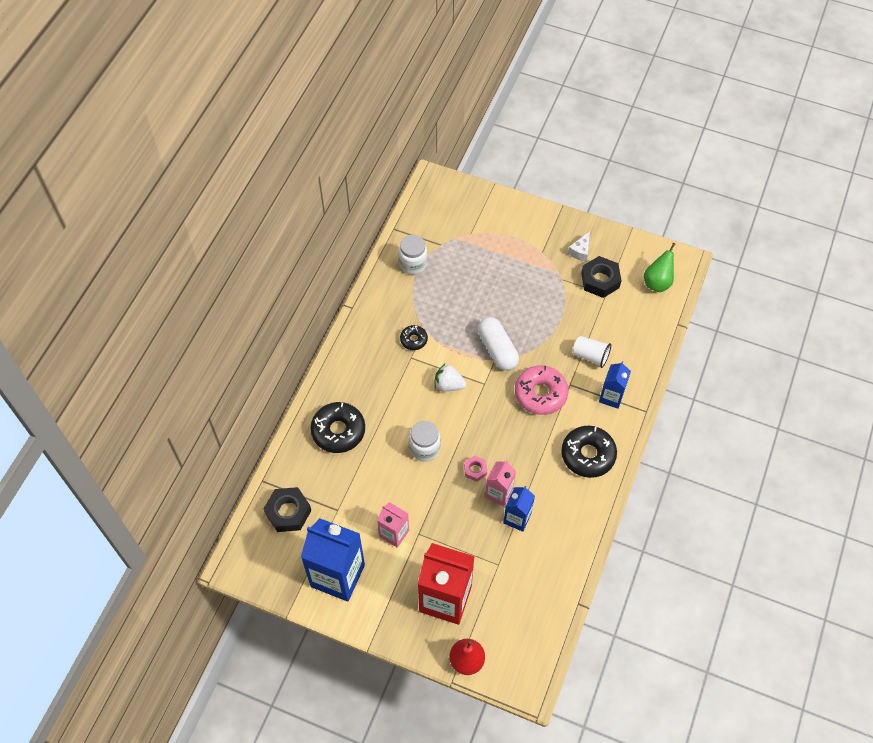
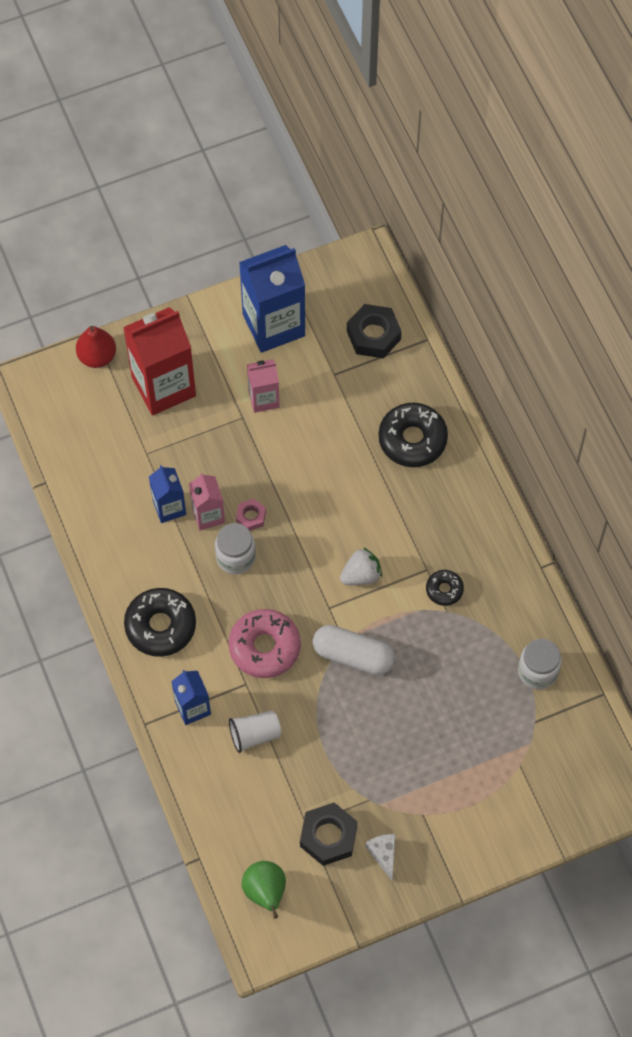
camera: 135 degrees right, 5 degrees up
(424, 448) = (317, 494): white jar -> white jar (236, 557)

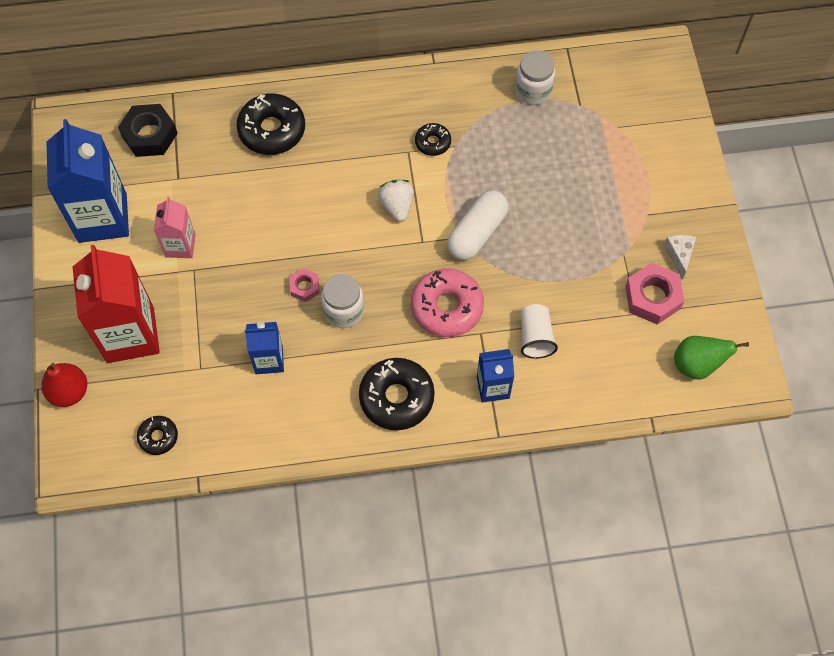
camera: 75 degrees left, 0 degrees up
(73, 440) = (158, 437): none -> black donut
(208, 515) = (290, 325): pink carton -> none
(328, 836) = (652, 297): black nut -> pink nut
(383, 854) = (679, 255): white cheese -> white cheese turned 90 degrees clockwise

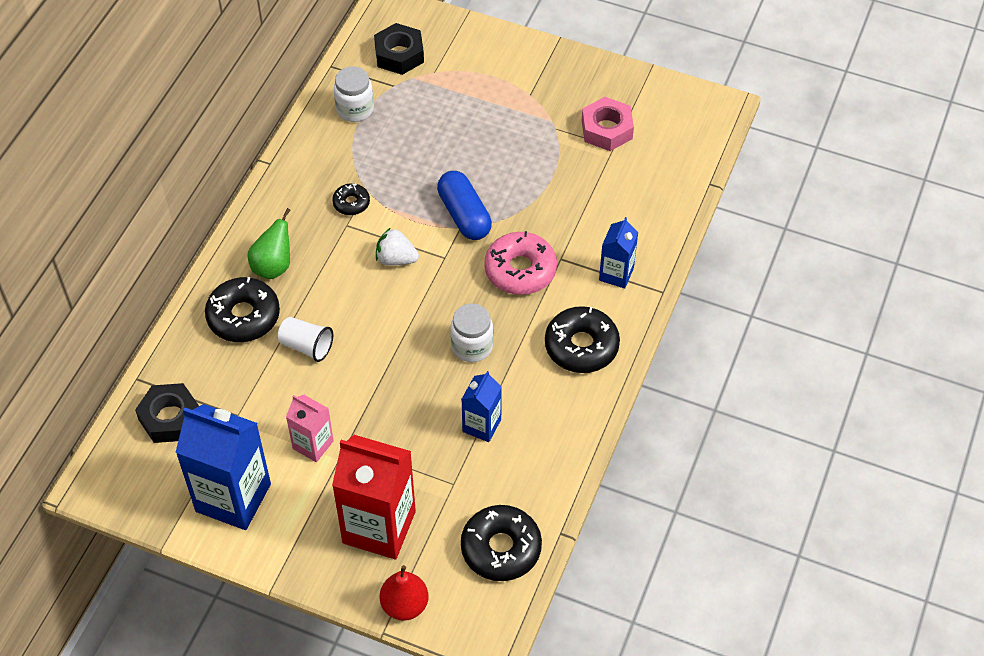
camera: 60 degrees left, 10 degrees down
(158, 437) = (501, 548): black donut -> black donut, size x1.88
(304, 287) = (427, 365): pink nut -> none
(477, 233) = (464, 215): white capsule -> blue capsule
(535, 337) = (590, 223): white cup -> white cup (306, 346)
(617, 90) = (399, 54): none -> black nut
(679, 255) = (581, 94): white cheese -> none
(696, 365) = (684, 132): green pear -> green pear (273, 266)

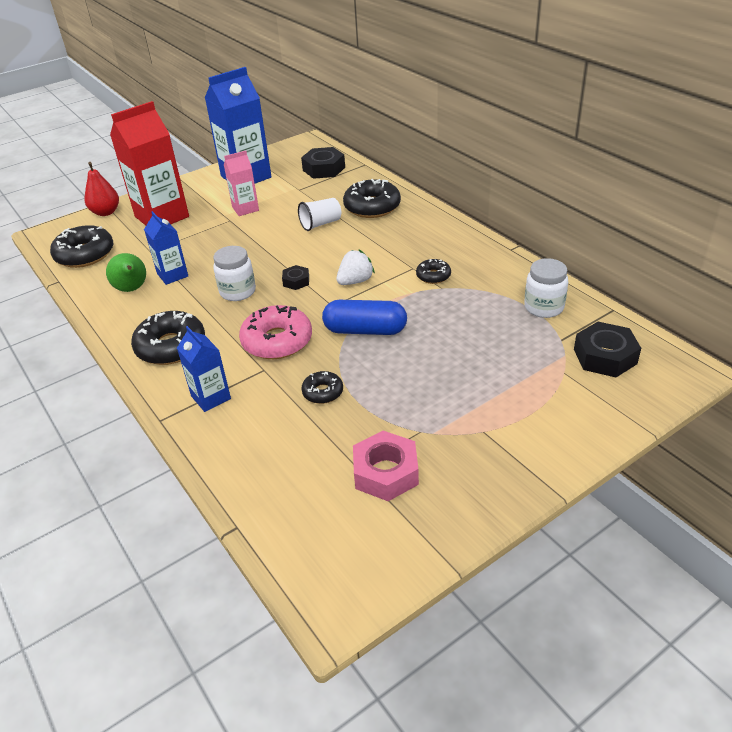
camera: 125 degrees right, 15 degrees down
(273, 266) = (404, 227): green pear -> green pear (132, 289)
(425, 307) = (296, 281): none -> black nut
(558, 204) = (323, 392): none -> black donut

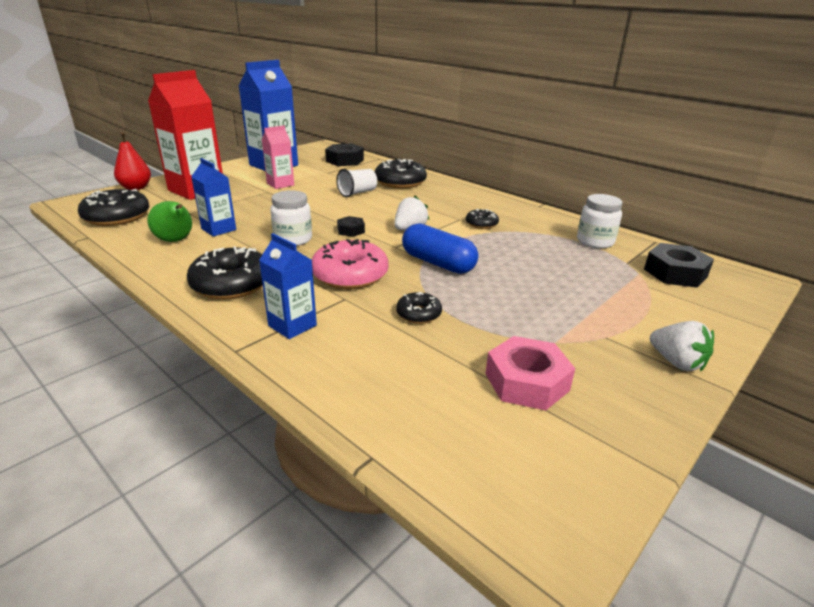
camera: 15 degrees left, 10 degrees down
(365, 330) = (438, 263): blue capsule -> blue capsule turned 45 degrees clockwise
(533, 465) = (676, 362): none -> white strawberry

